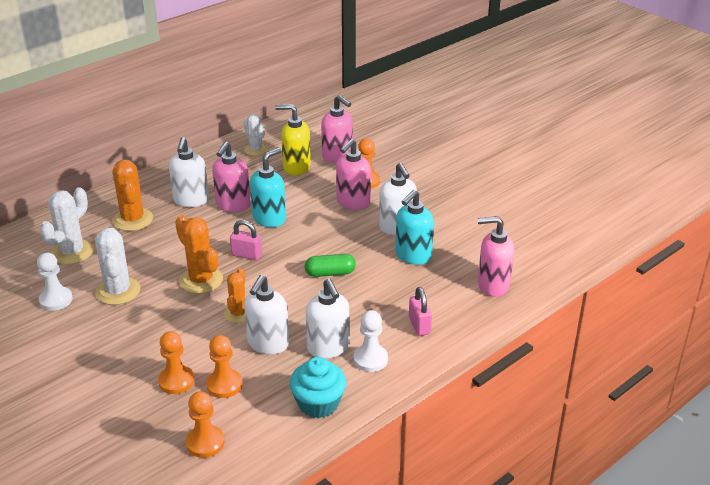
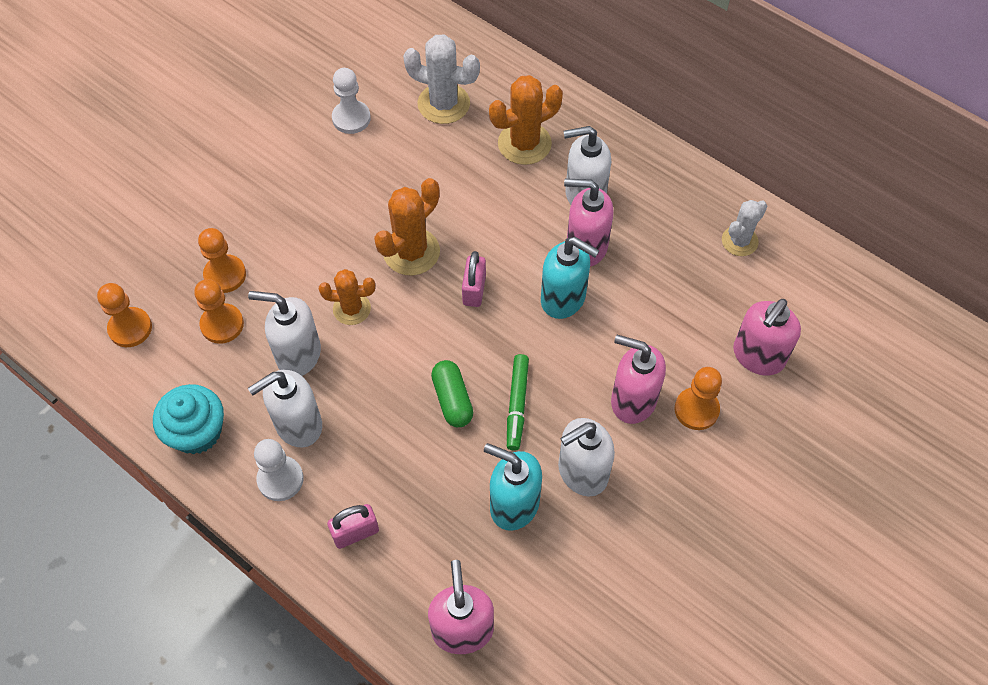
camera: 80 degrees right, 25 degrees up
(118, 291) = (376, 172): white cactus -> none
(296, 167) = (707, 305): yellow soap dispenser -> none
(342, 246) = (517, 405): none -> green marker

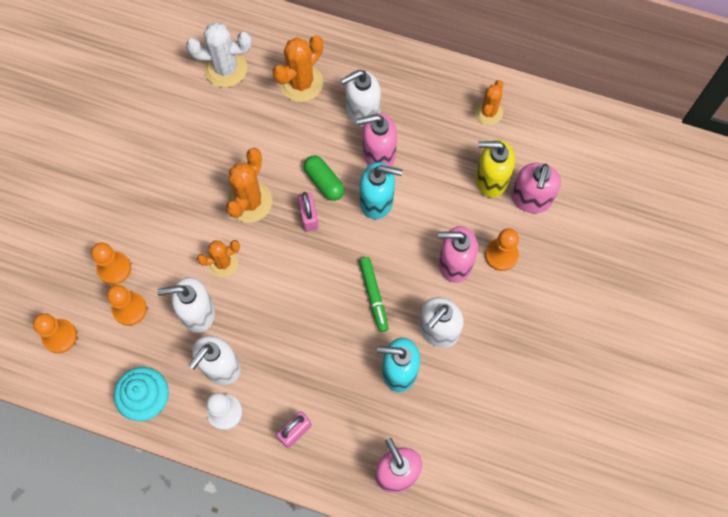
camera: 20 degrees left, 10 degrees up
(351, 118) = (158, 104): white pawn -> none
(452, 399) = (325, 308): green capsule -> green capsule (324, 182)
(714, 318) = (490, 180): none -> yellow soap dispenser
(739, 241) = (488, 112): white cactus -> orange cactus

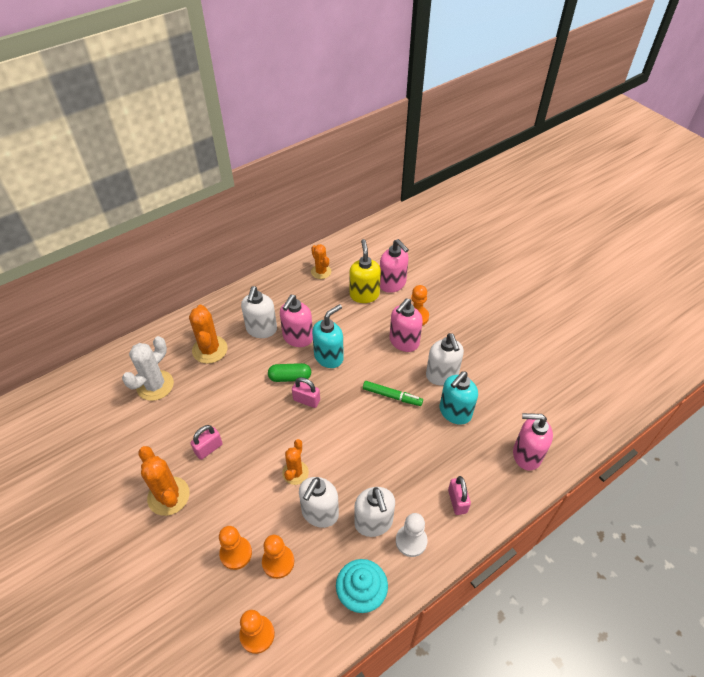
camera: 55 degrees left, 20 degrees down
(194, 169) = (208, 448): none -> pink padlock
(249, 201) = (265, 428): orange cactus -> orange cactus (168, 496)
(490, 180) = (364, 295): yellow soap dispenser -> yellow soap dispenser turned 135 degrees clockwise

